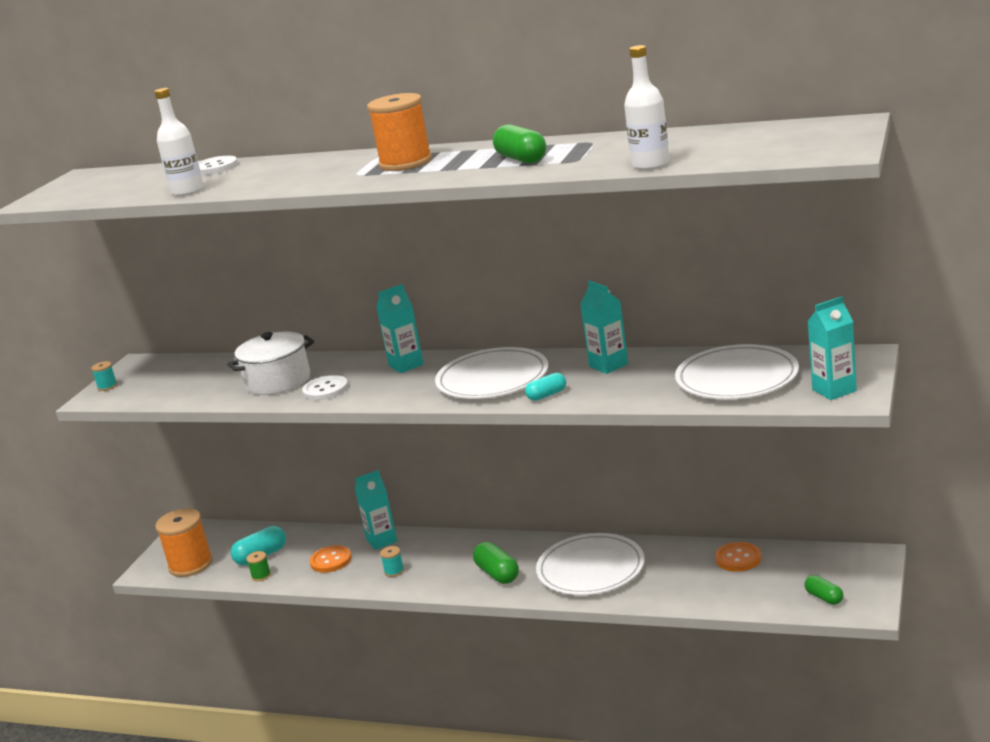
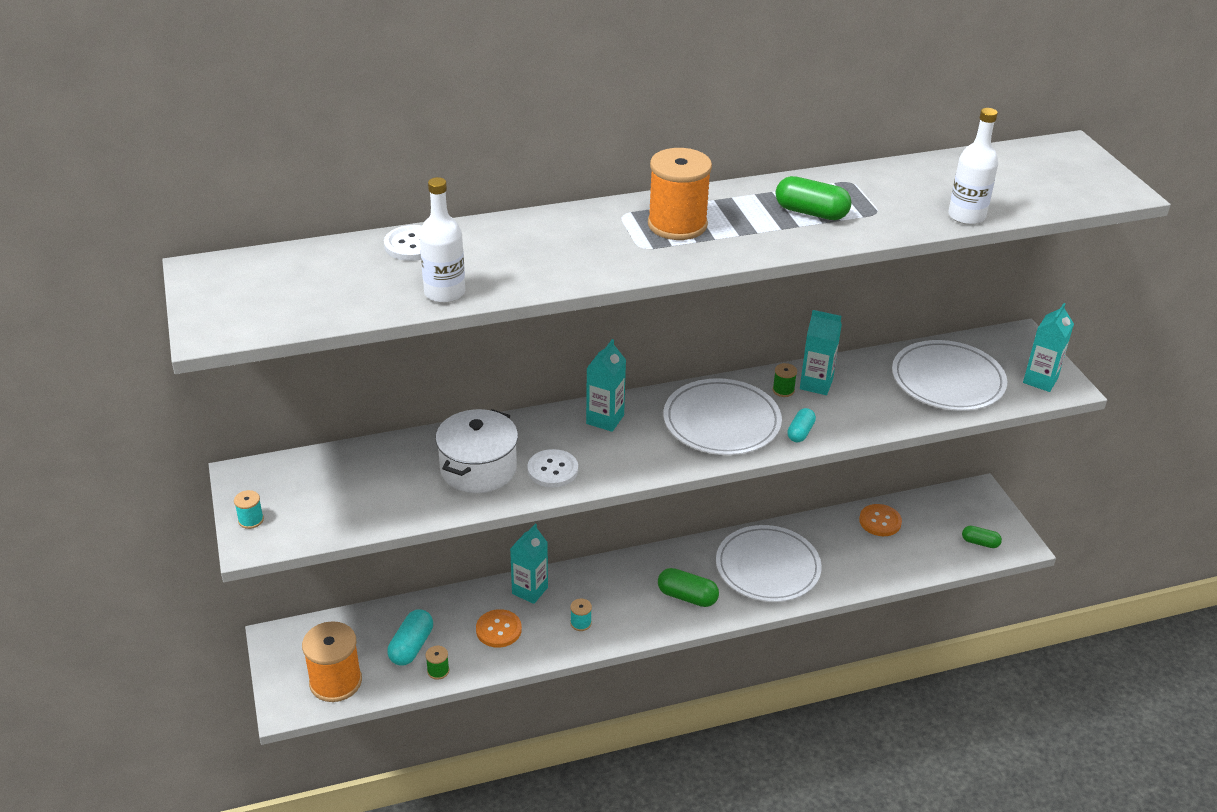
camera: 40 degrees left, 15 degrees up
(574, 365) = (783, 390): none -> green spool

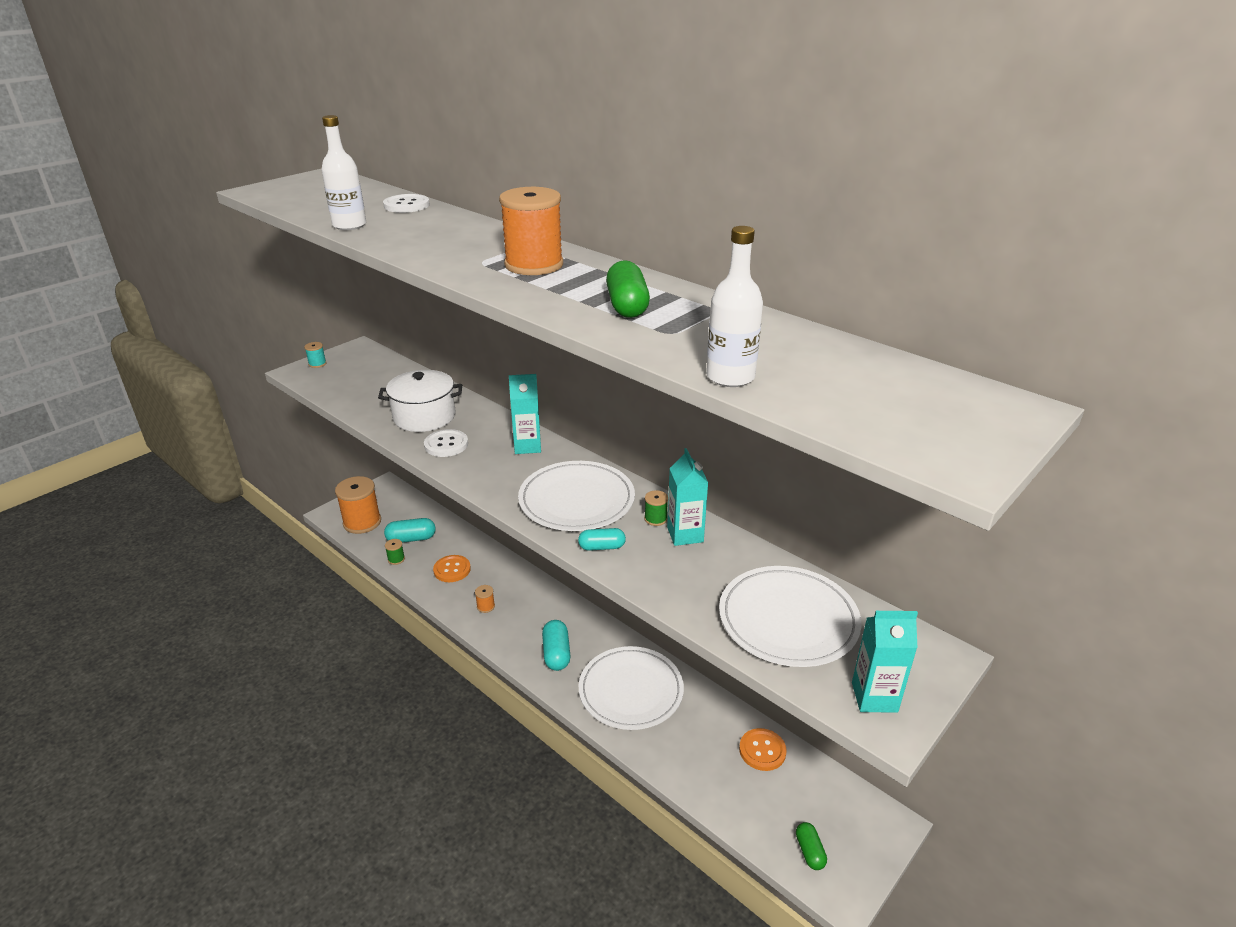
camera: 60 degrees right, 5 degrees down
(530, 590) = (501, 568): turquoise carton -> none
(580, 623) = (485, 606): turquoise spool -> orange spool
(687, 597) = (556, 653): green capsule -> turquoise capsule

